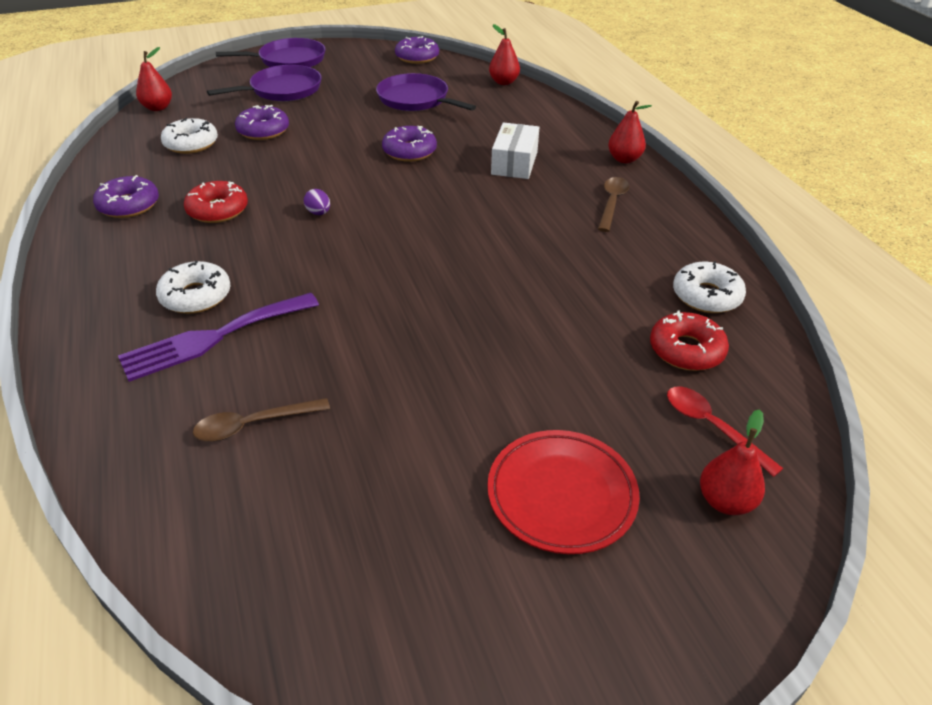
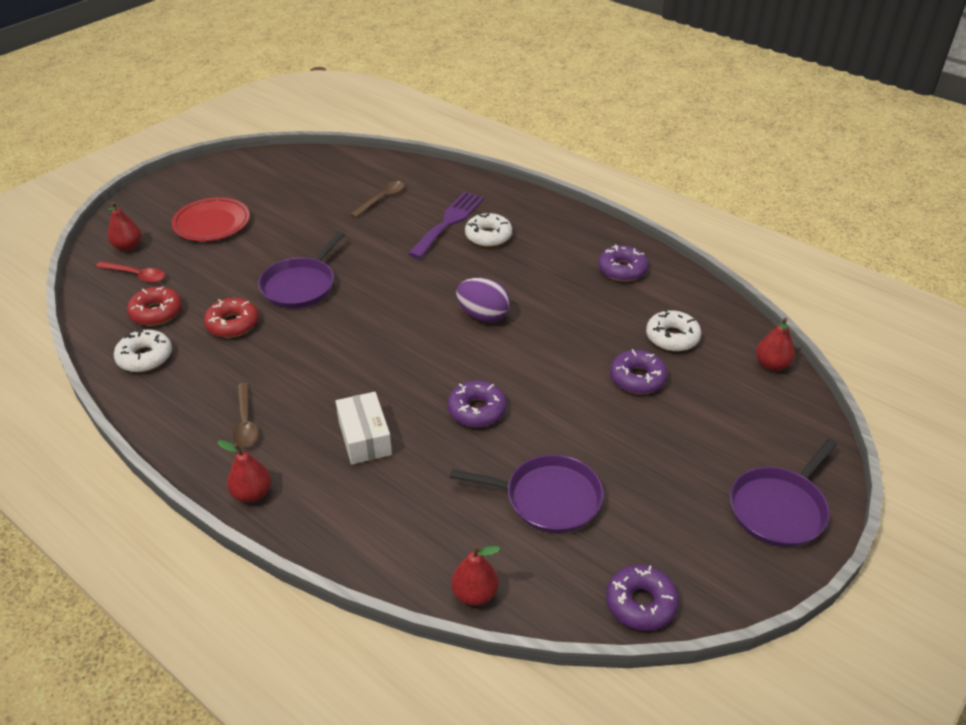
camera: 150 degrees right, 0 degrees up
(218, 210) = (557, 290): red donut -> red donut (232, 324)
(282, 90) = (705, 446): purple pan -> purple pan (301, 285)
(318, 213) = (483, 315): purple egg -> purple egg, size x1.99

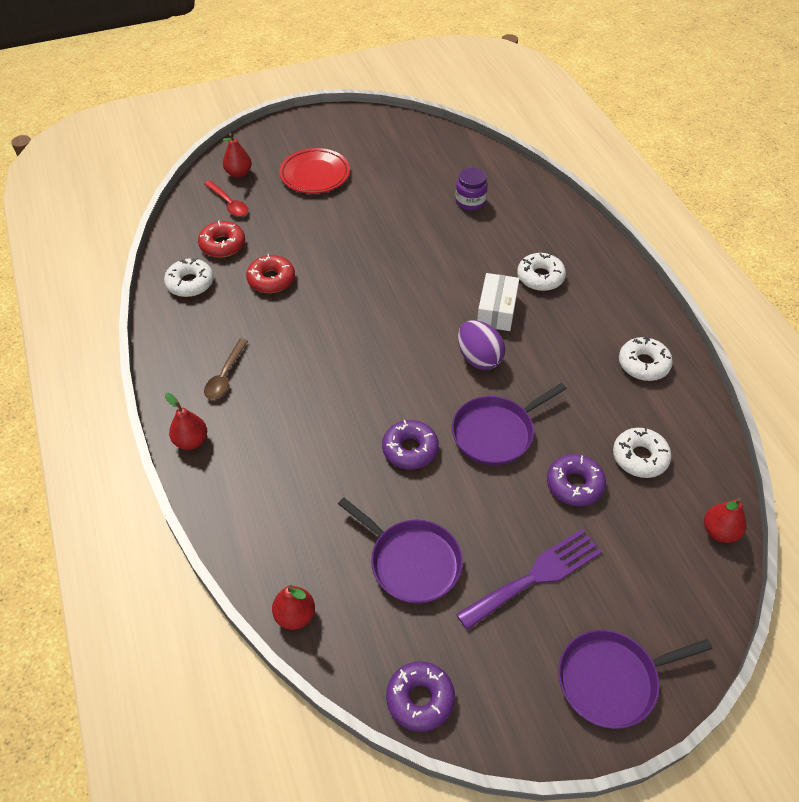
camera: 30 degrees right, 10 degrees up
(301, 285) = (346, 264): purple pan -> purple pan (496, 432)
(365, 438) = (304, 432): white box -> white box (497, 310)
(381, 199) = (470, 201): brown spoon -> purple jar
(449, 222) = (514, 248): purple fork -> purple fork (535, 576)
(622, 270) = (643, 364): purple donut -> white donut

